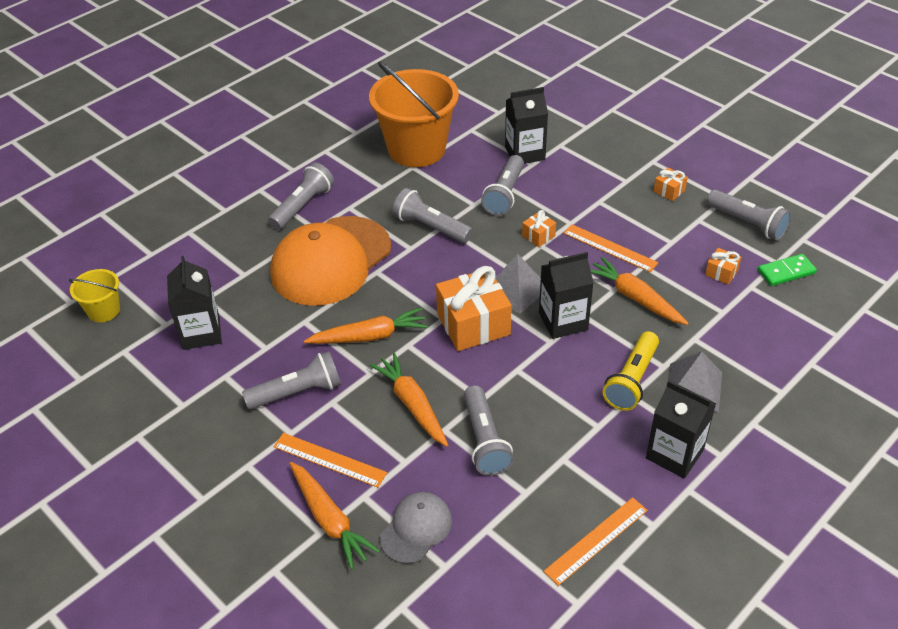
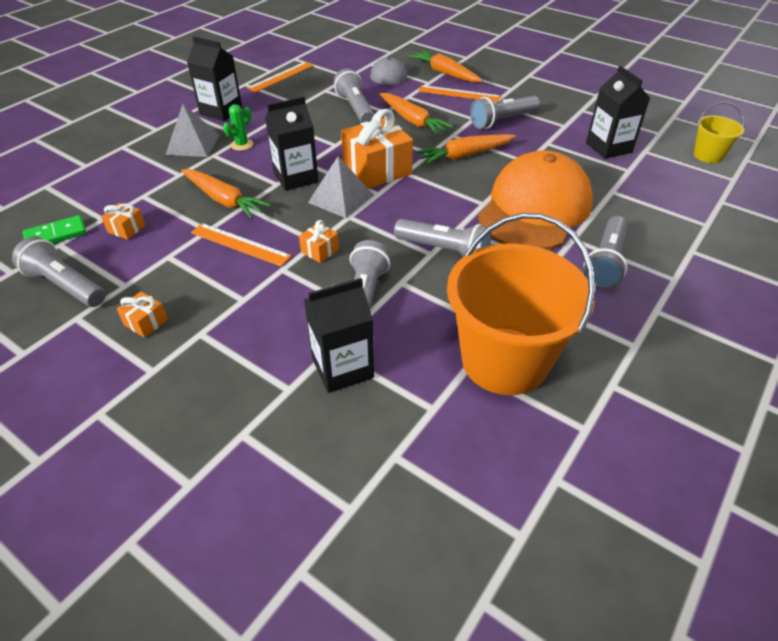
camera: 170 degrees right, 0 degrees up
(632, 380) = (242, 145): yellow flashlight -> green cactus

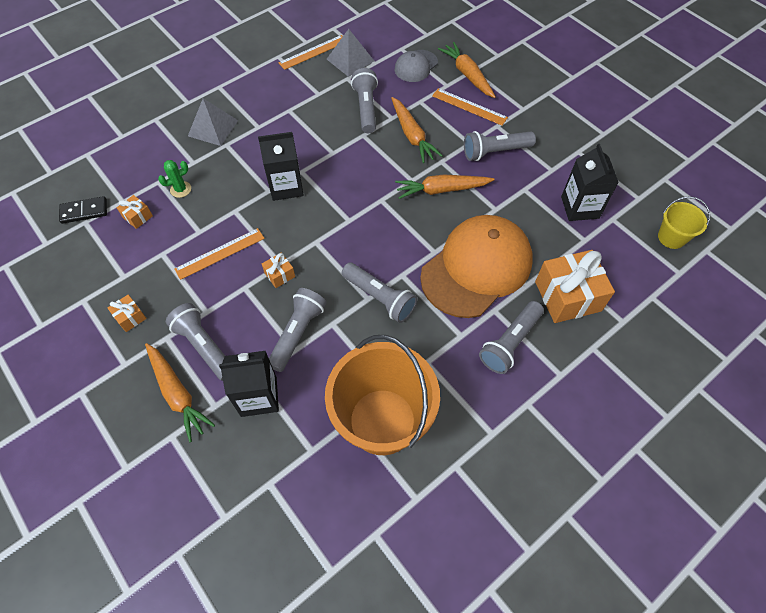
camera: 15 degrees right, 15 degrees up
(56, 235) = (84, 211): green domino -> black domino
(65, 285) = (81, 266): grey flashlight -> grey flashlight (204, 346)
(221, 111) = (247, 89): black carton -> none
(224, 200) = (220, 201): orange carrot -> orange carrot (177, 394)
(240, 244) = (220, 253): orange ruler -> orange ruler turned 75 degrees counterclockwise
(242, 145) = (253, 137): green cactus -> green cactus (180, 189)
(341, 198) = (315, 219): grey pyramid -> grey pyramid (350, 60)
(377, 170) = (358, 191): orange gift -> orange gift (567, 296)

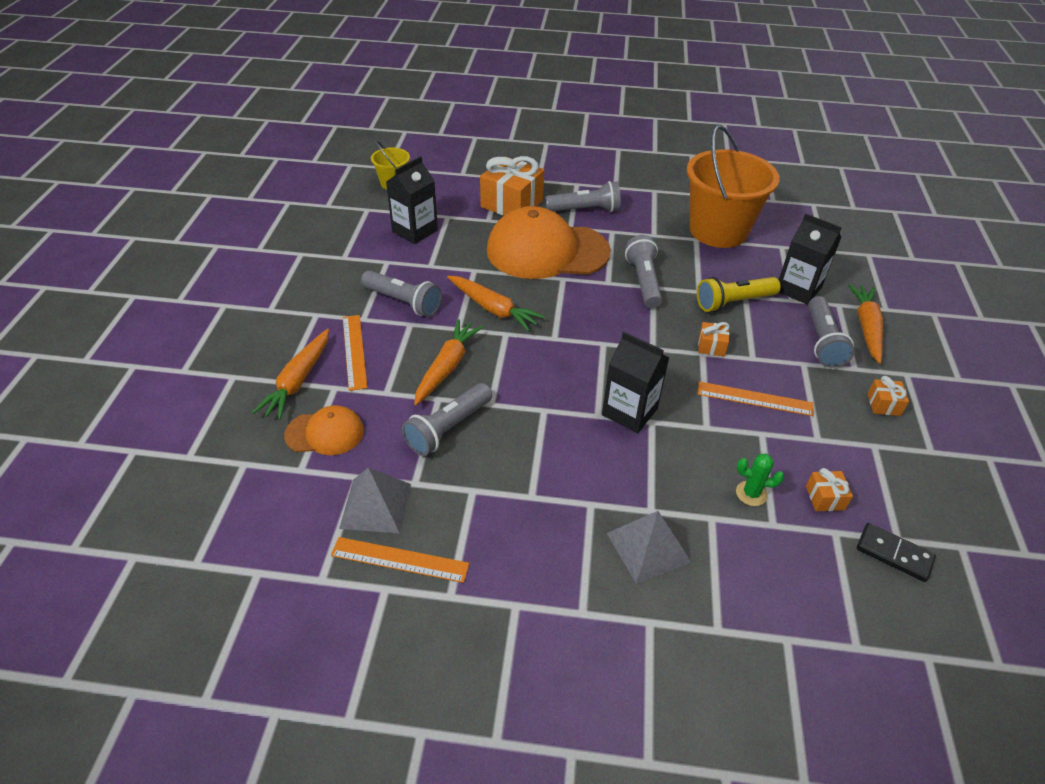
camera: 135 degrees left, 15 degrees down
(297, 333) = (734, 302): grey flashlight -> yellow flashlight
(416, 66) = (325, 433): grey cap -> orange cap

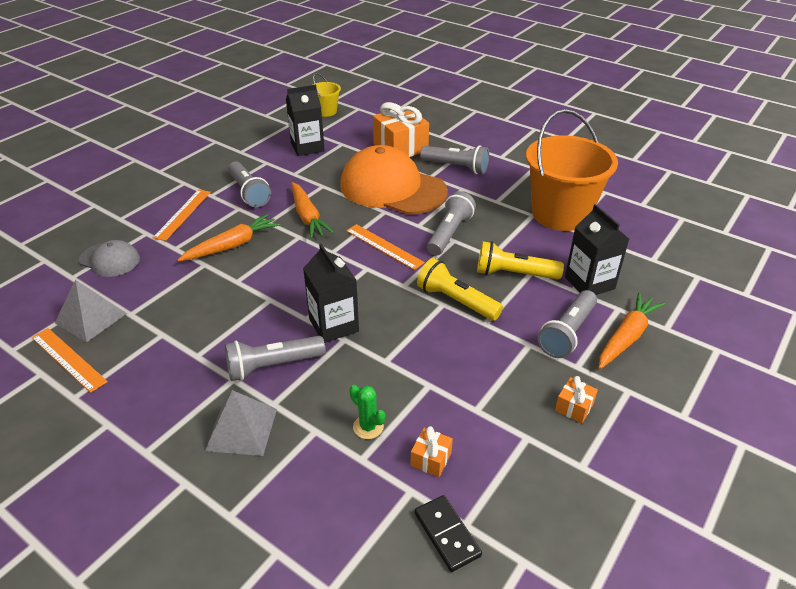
camera: 30 degrees right, 5 degrees down
(298, 381) = (128, 221): orange carrot -> none
(325, 433) = (110, 260): orange cap -> grey cap
(448, 428) = (190, 286): grey flashlight -> grey flashlight (273, 366)
(711, 346) = (456, 301): orange gift -> yellow flashlight
(754, 399) = (451, 355): orange ruler -> orange ruler (384, 246)

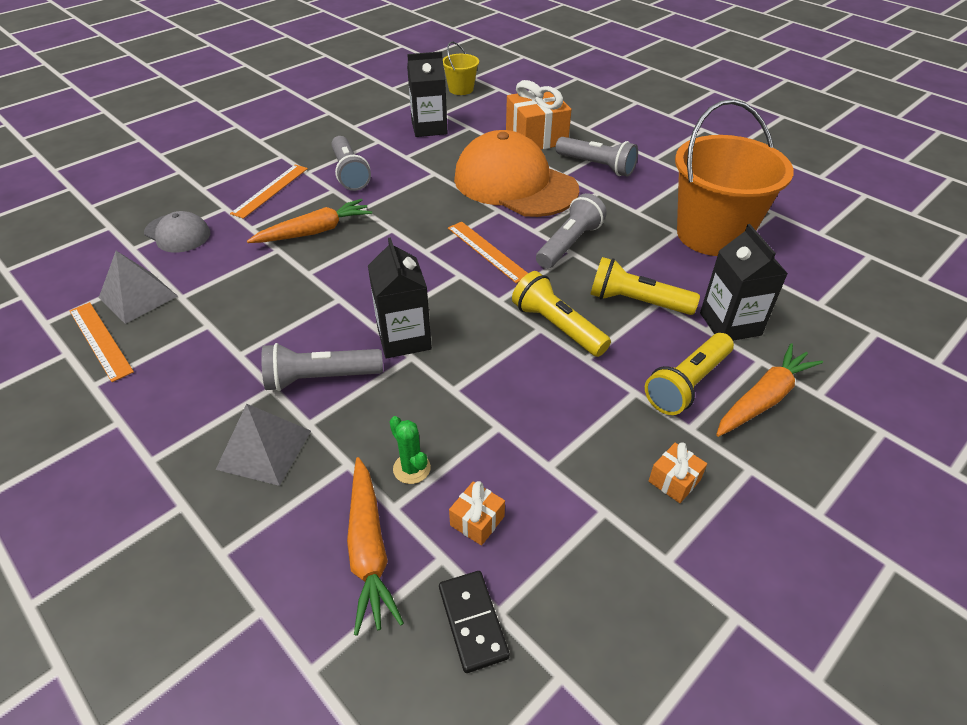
camera: 10 degrees right, 5 degrees up
(307, 217) = (408, 207): orange carrot -> orange carrot (369, 550)
(567, 333) = (687, 384): grey flashlight -> yellow flashlight

